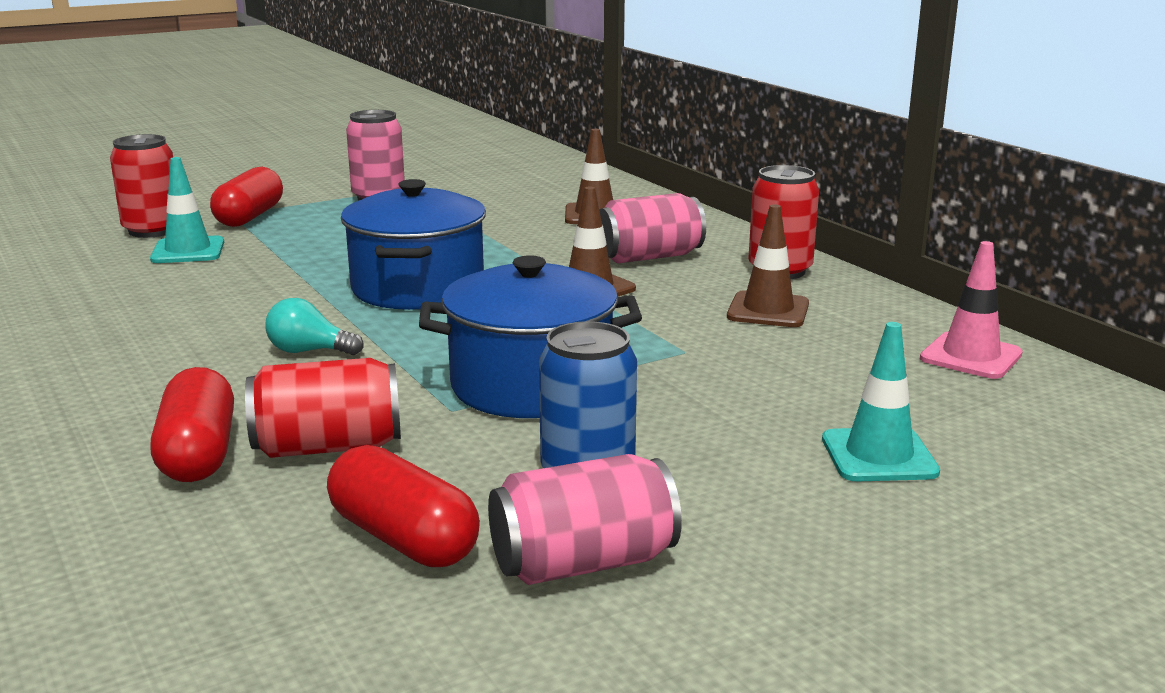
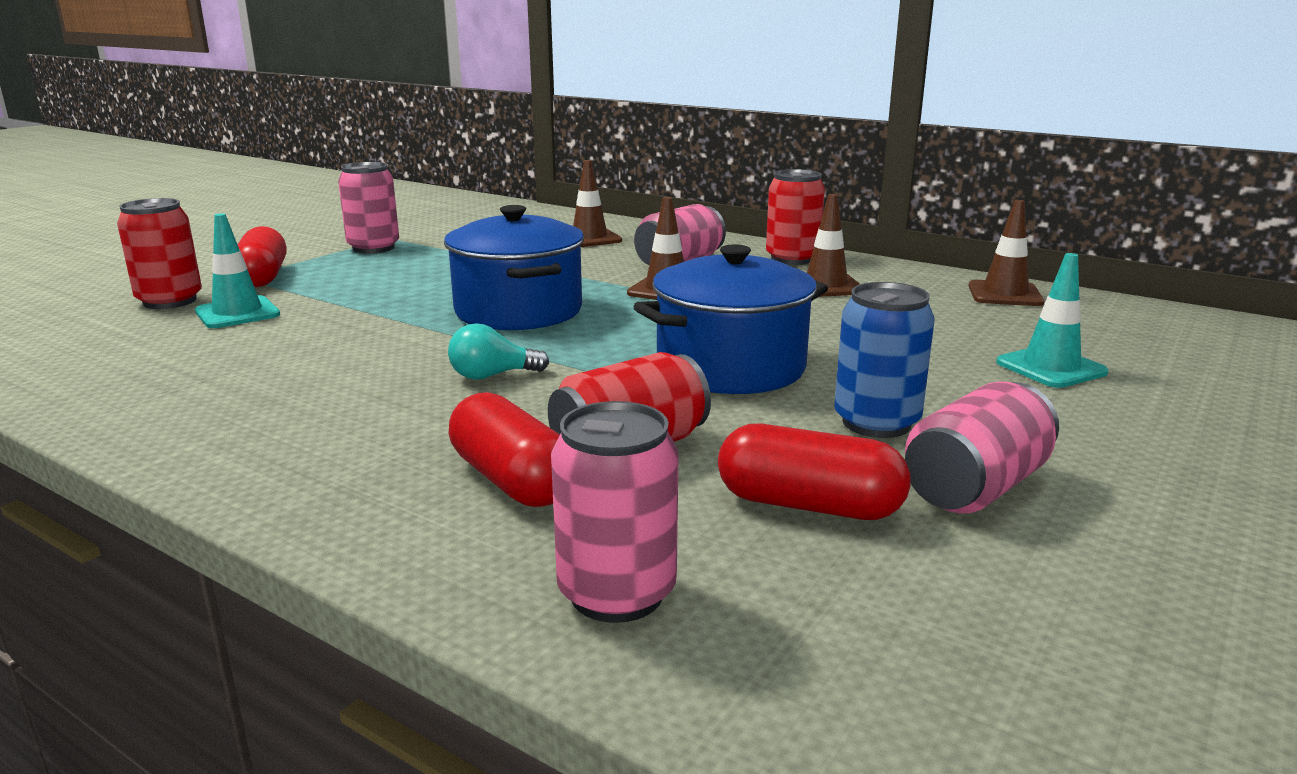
camera: 25 degrees left, 0 degrees up
(147, 570) = (617, 593): none -> pink can
(971, 356) = (1005, 294): pink traffic cone -> brown traffic cone

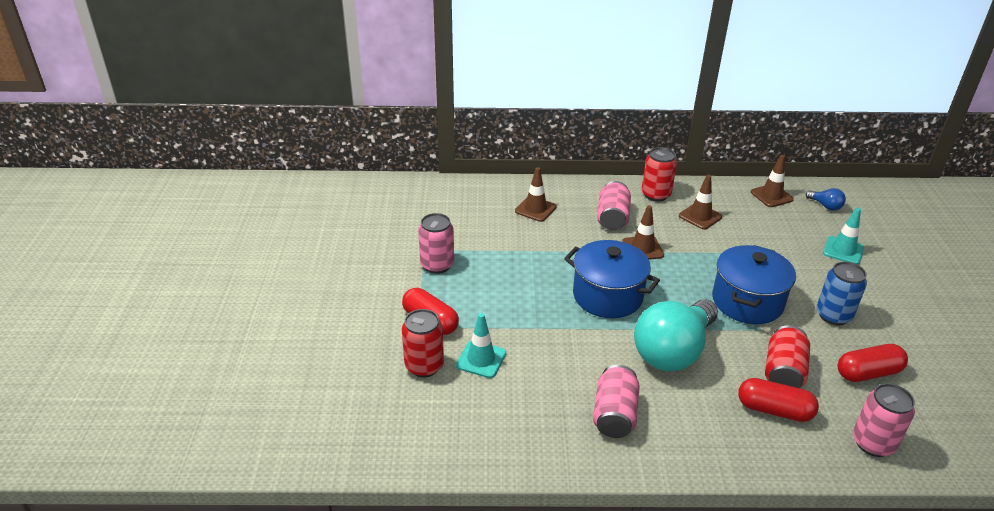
camera: 35 degrees left, 15 degrees up
(492, 376) = (673, 351): turquoise light bulb -> turquoise light bulb, size x2.45
(975, 488) = (897, 338): pink can -> pink can (614, 415)
(1104, 322) = (825, 206): none -> blue light bulb

